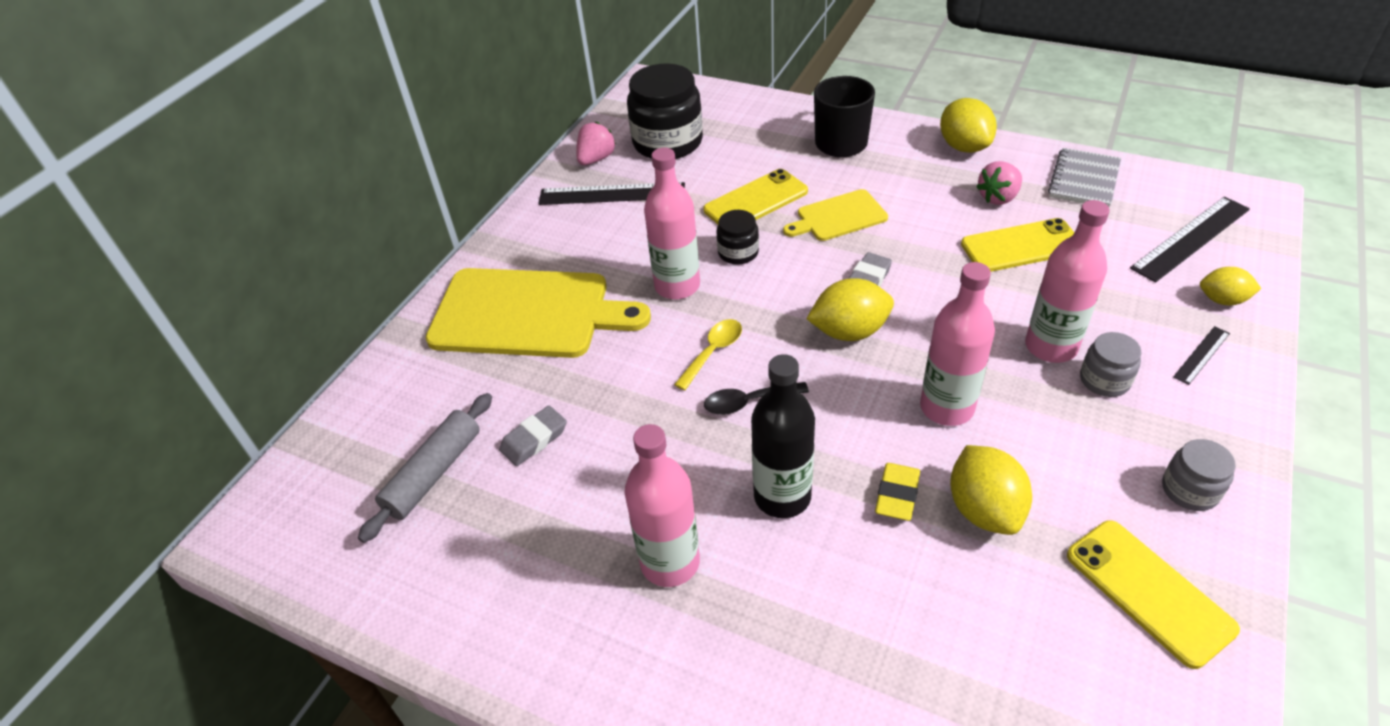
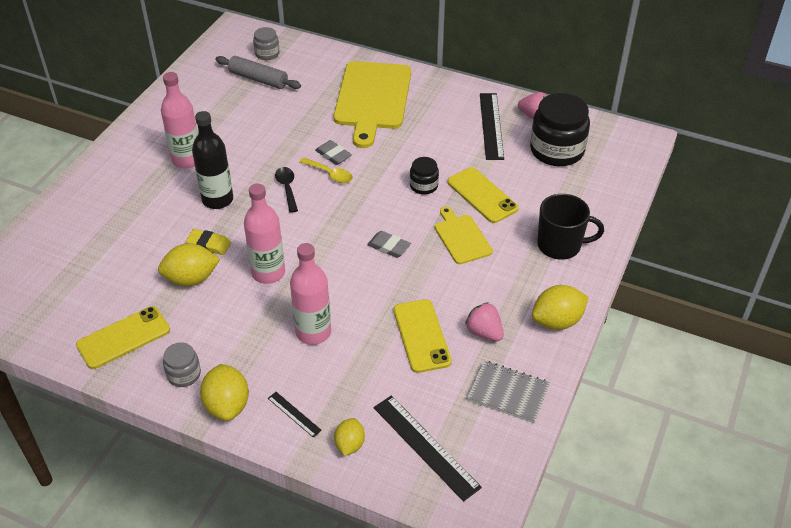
camera: 85 degrees right, 0 degrees up
(534, 439) = (274, 110): grey eraser -> grey eraser (333, 155)
(677, 286) = (391, 158): pink bottle -> none
(849, 331) = (340, 234): yellow lemon -> yellow lemon (227, 405)
(1104, 380) = (279, 354): grey jar -> grey jar (267, 53)

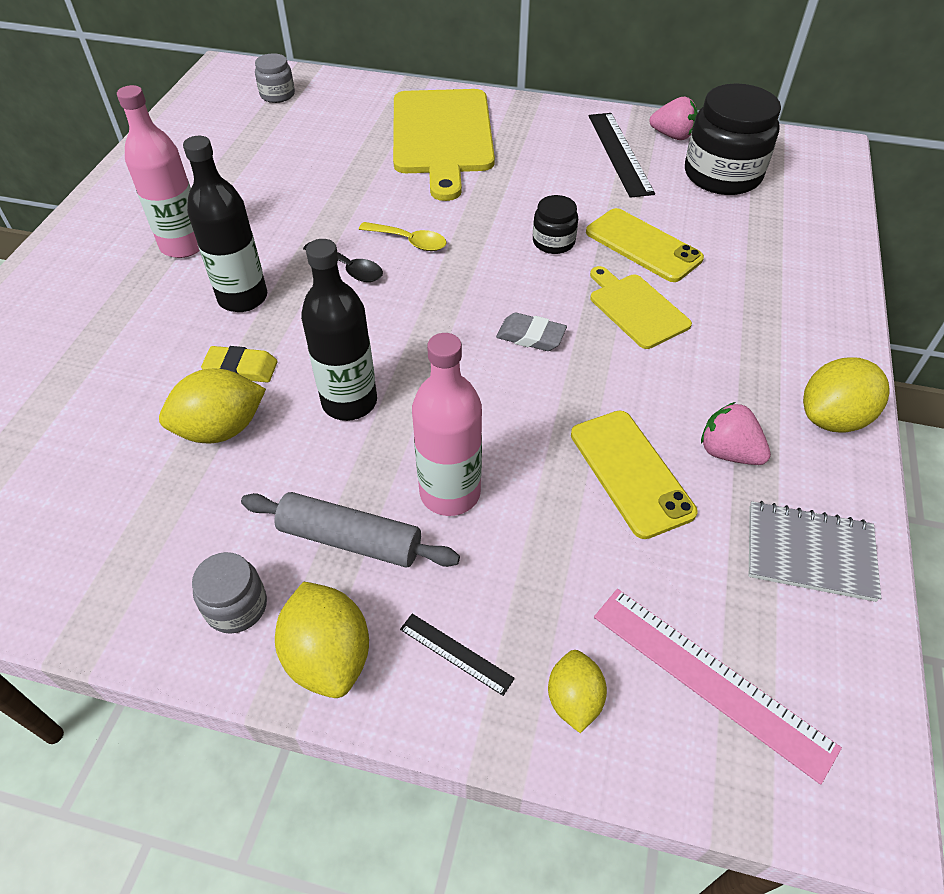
camera: 10 degrees left, 5 degrees up
(123, 337) = (114, 551): yellow phone -> none
(258, 79) = (272, 127): grey rolling pin -> grey rolling pin (350, 539)
(268, 273) = (349, 402): pink bottle -> black bottle
(287, 188) = (349, 268): black spoon -> black spoon turned 150 degrees clockwise
(333, 155) = (407, 215): grey eraser -> none
(425, 446) = (710, 680): black ruler -> pink ruler
(560, 245) = (785, 302): black mug -> none

